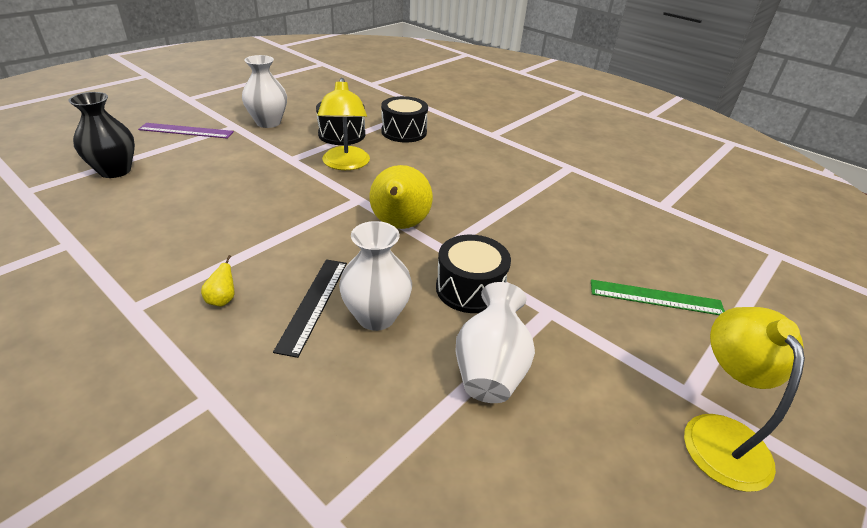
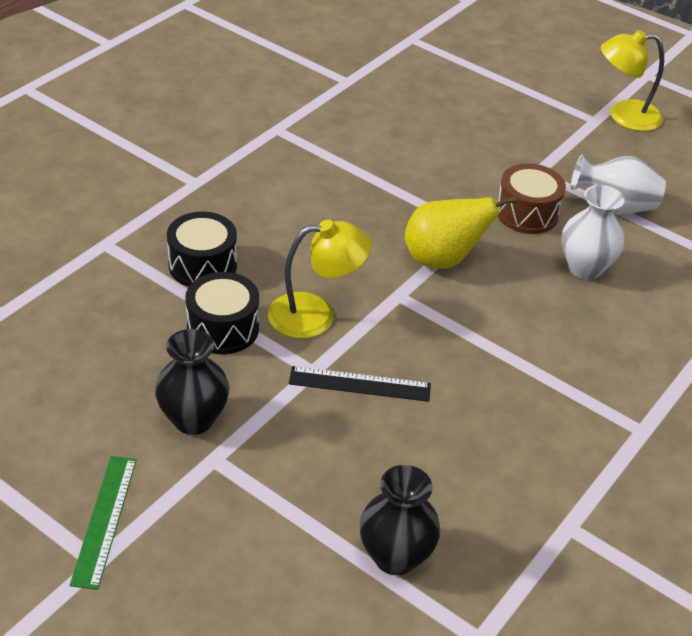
camera: 95 degrees left, 5 degrees up
(186, 131) = (243, 516): purple ruler -> none
(222, 300) = (605, 369): yellow pear -> none
(268, 122) = (193, 419): white vase -> black vase
(313, 304) = (585, 308): black ruler -> black ruler (360, 384)
(470, 289) = (527, 213): black drum -> brown drum
(656, 298) = (498, 114): green ruler -> green ruler (105, 520)

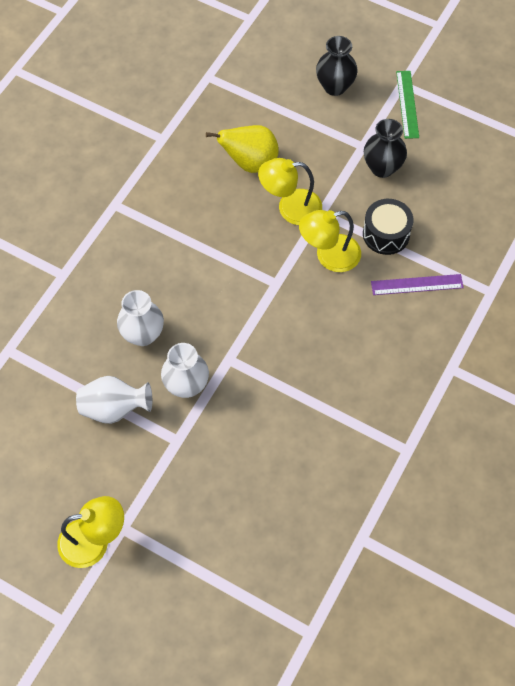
camera: 175 degrees right, 20 degrees up
(202, 265) = (417, 285): black drum -> purple ruler
(360, 384) = (290, 208): black ruler -> yellow lamp
(395, 556) = (254, 109): black vase -> black vase (335, 86)
(442, 260) = (248, 322): yellow pear -> yellow pear (250, 163)
(527, 213) = (186, 385): brown drum -> white vase

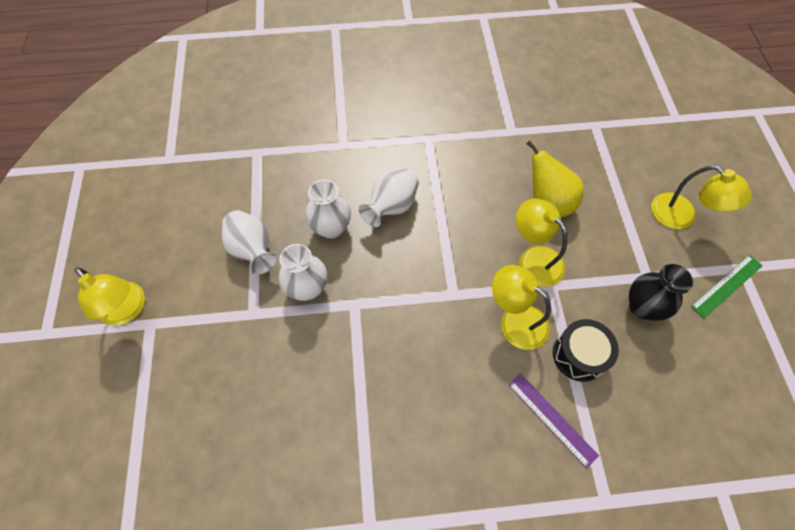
camera: 55 degrees right, 0 degrees up
(160, 276) = (391, 207): none -> white vase
(335, 86) = (681, 217): black vase -> yellow lamp

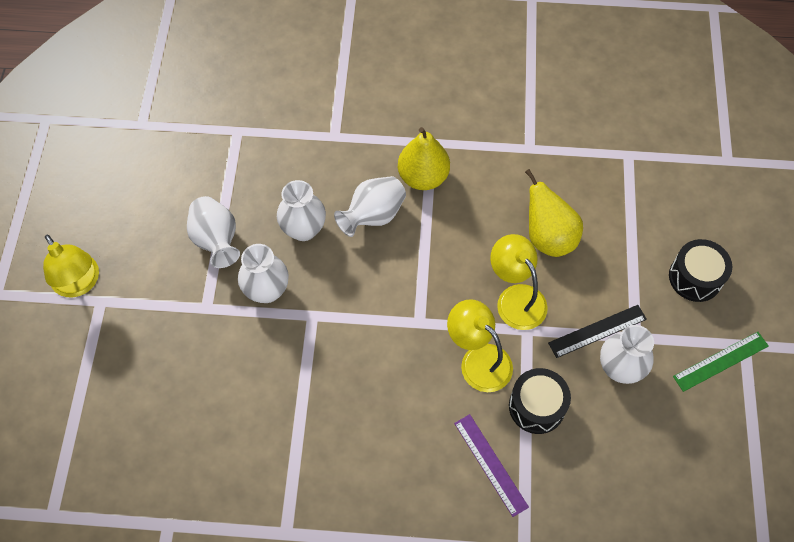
camera: 10 degrees right, 0 degrees up
(427, 167) = (423, 177): none -> yellow pear
(613, 277) = (597, 331): none -> black ruler
(642, 307) = (619, 368): black vase -> white vase
(681, 217) = (695, 277): yellow lamp -> black drum

